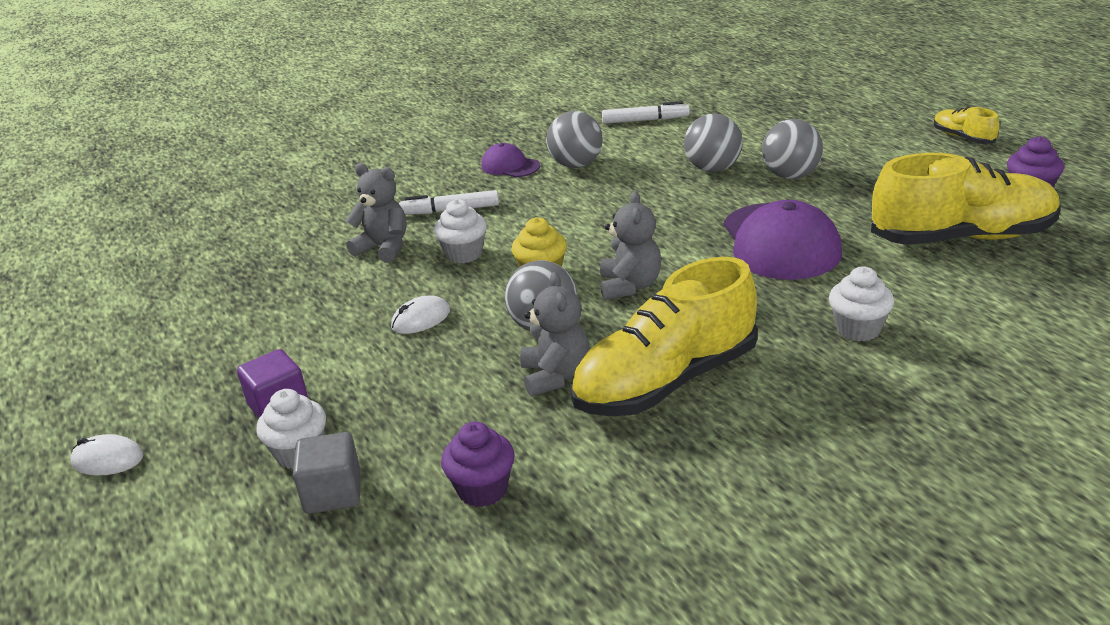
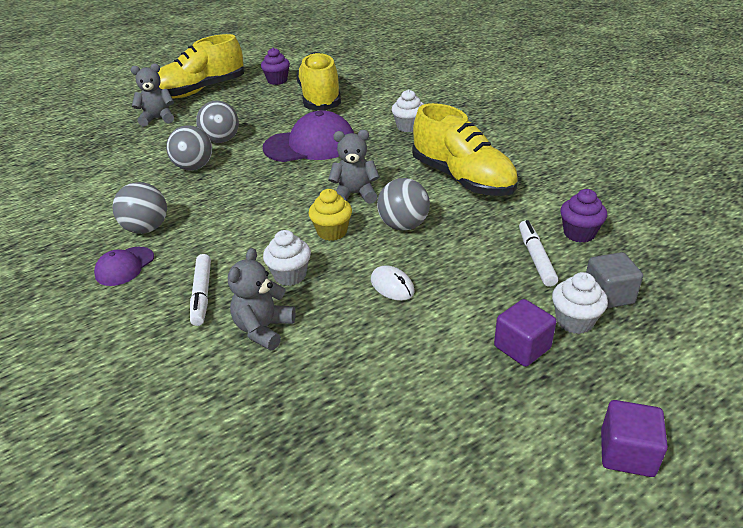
camera: 95 degrees left, 5 degrees up
(107, 459) = (627, 453): white mouse -> purple cube
(555, 376) = (462, 216): grey teddy bear -> grey teddy bear (158, 119)
(645, 120) = (79, 198): white marker -> white marker (536, 258)
(963, 138) = (200, 90): yellow shoe -> yellow shoe, size x2.20

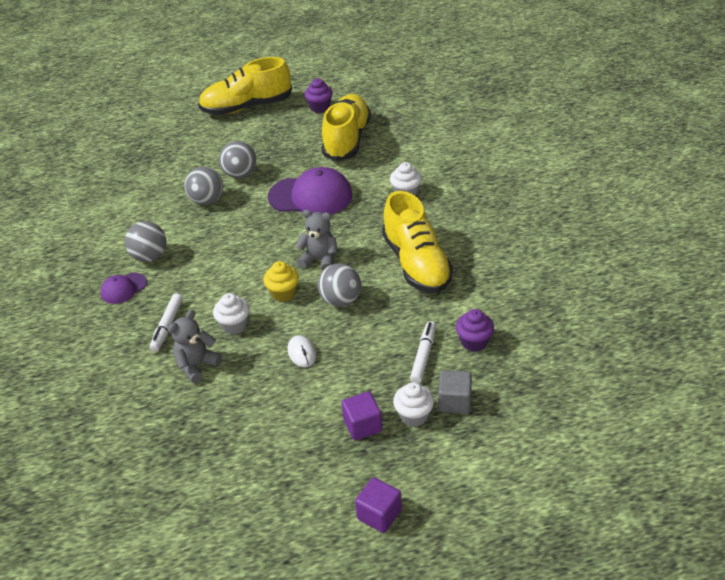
camera: 20 degrees right, 5 degrees up
(158, 119) = (198, 136): grey teddy bear -> none

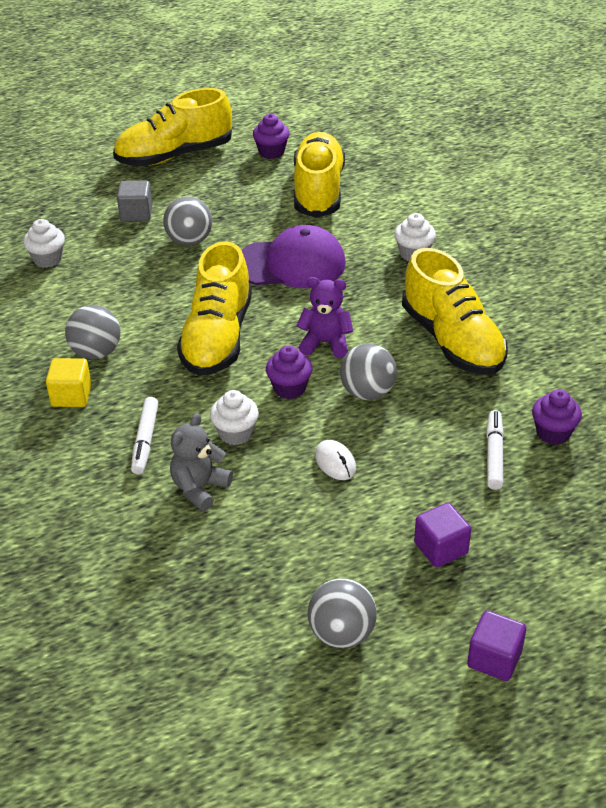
camera: 10 degrees left, 0 degrees up
(123, 288) = (71, 396): purple cap -> yellow cube
(207, 200) = (154, 276): grey ball -> grey ball (342, 633)
(241, 250) = (217, 337): none -> yellow shoe
(283, 293) = (289, 388): yellow cupcake -> purple cupcake
(320, 260) = (325, 343): grey teddy bear -> purple teddy bear
(414, 416) = (503, 530): white cupcake -> white cupcake (47, 259)
(454, 402) = (550, 509): grey cube -> grey cube (136, 213)

